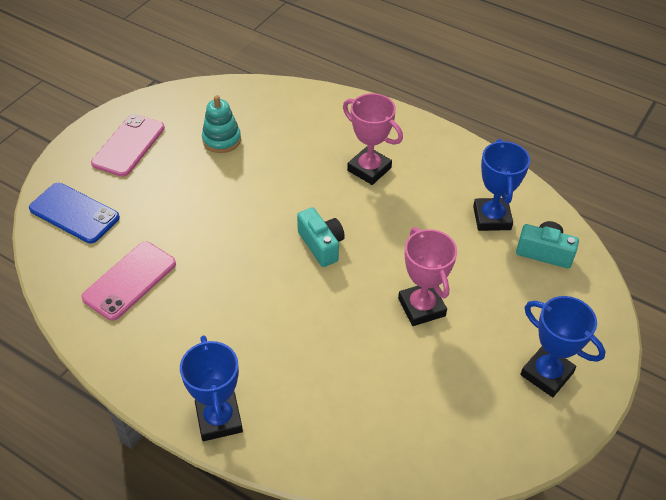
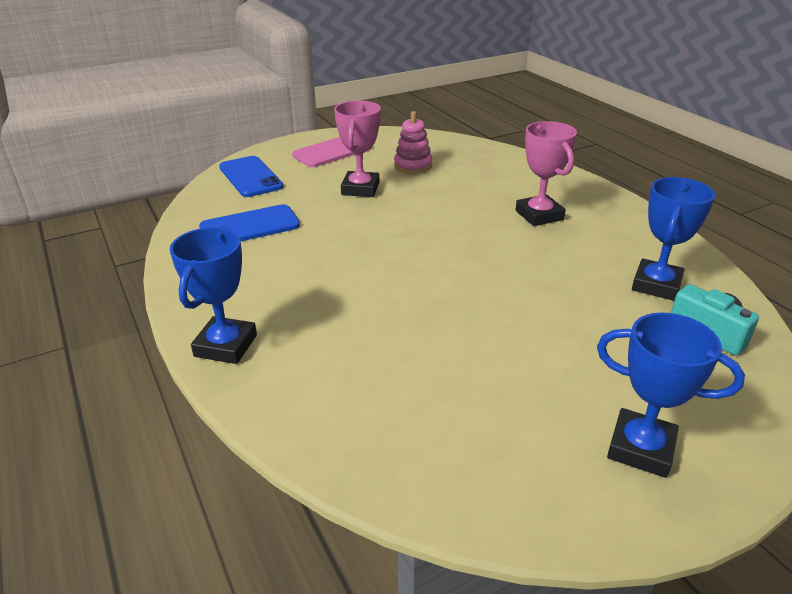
camera: 30 degrees right, 15 degrees down
(129, 280) = (250, 226): pink phone -> blue phone
(221, 140) = (413, 165): turquoise stacking toy -> pink stacking toy
(321, 245) = (445, 253): turquoise camera -> none
(421, 307) = (516, 331): pink trophy -> pink trophy (360, 189)
(546, 374) = (640, 448): blue trophy -> blue trophy turned 45 degrees counterclockwise

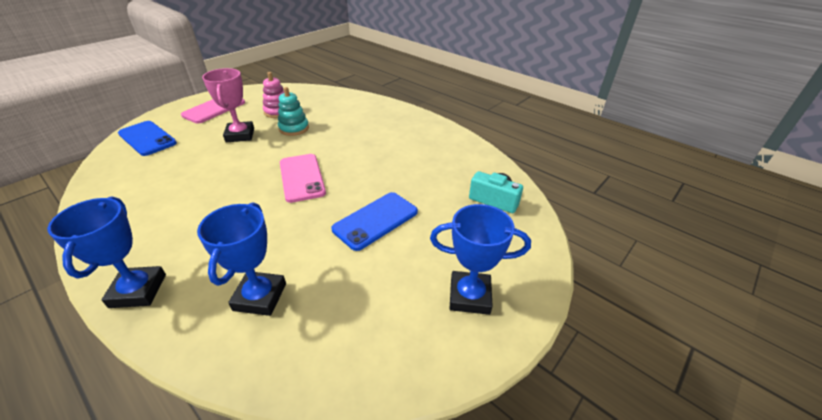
camera: 20 degrees left, 5 degrees up
(250, 226) = (150, 180): blue phone -> blue phone (375, 220)
(431, 190) = (294, 128): none -> turquoise stacking toy
(432, 254) = (302, 177): none -> pink phone
(539, 215) = (373, 136): pink trophy -> none
(656, 285) = (456, 173): blue trophy -> blue trophy (260, 297)

